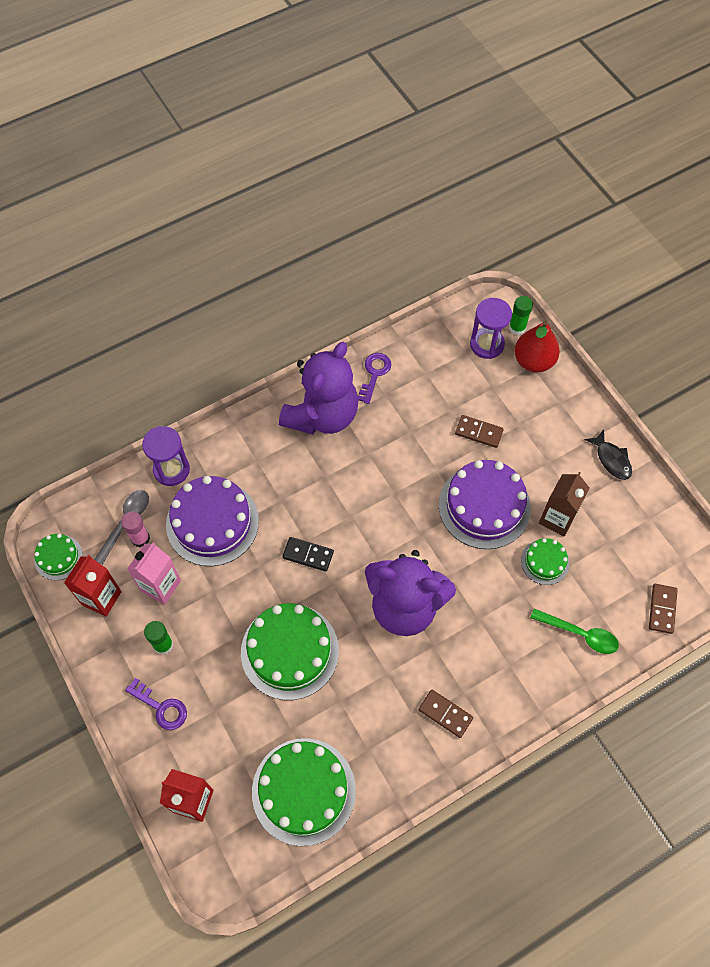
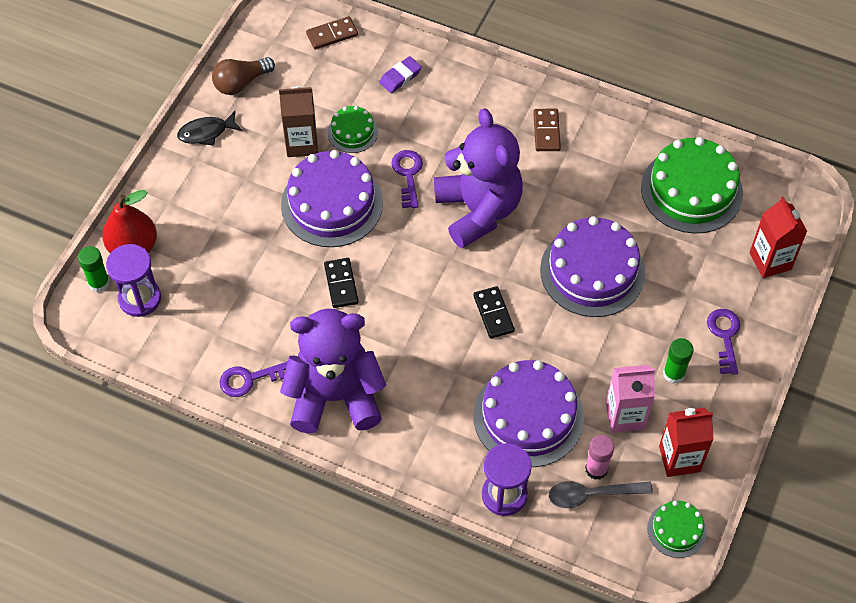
camera: 125 degrees left, 5 degrees down
(289, 651) = (592, 271): green cake -> purple cake
(408, 470) = (341, 284): none -> black domino
(475, 576) = (408, 175): none -> purple key
(478, 432) = (254, 250): brown domino -> none
(580, 634) = (400, 77): green spoon -> purple eraser
(611, 459) = (206, 132): black fish -> black fish turned 135 degrees counterclockwise
(649, 510) = (241, 83): none -> brown light bulb

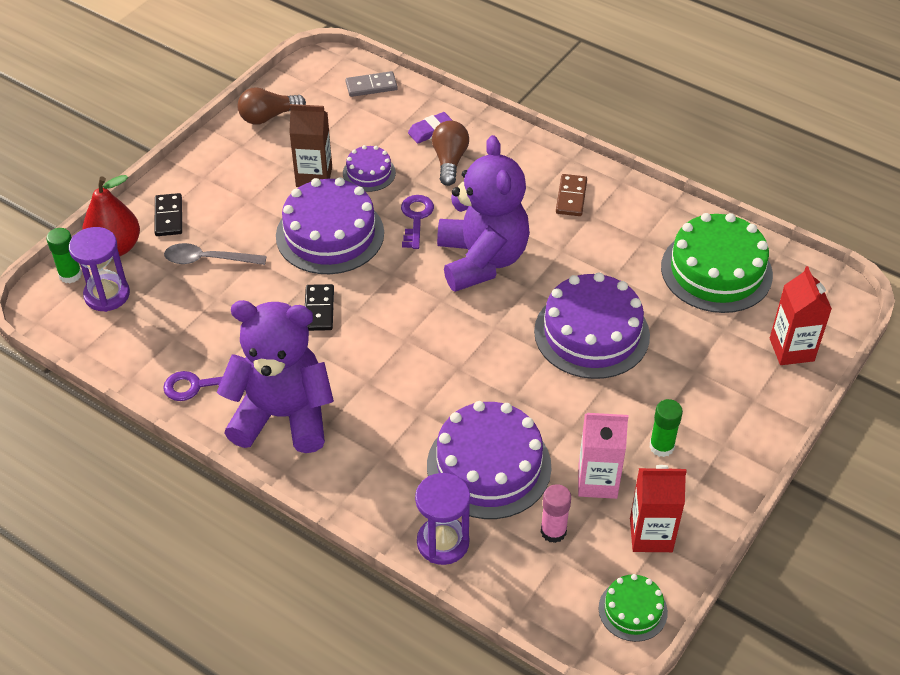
camera: 10 degrees right, 10 degrees down
(206, 132) = (221, 155): black fish -> none
(332, 34) = (371, 86): brown domino -> grey domino
(352, 132) = (369, 173): green cake -> purple cake
(425, 108) = (449, 161): none -> brown light bulb
(493, 314) = (474, 359): black domino -> black domino (168, 217)
(591, 495) = (542, 557): grey spoon -> grey spoon (207, 259)
(724, 336) = (726, 417): purple key -> none

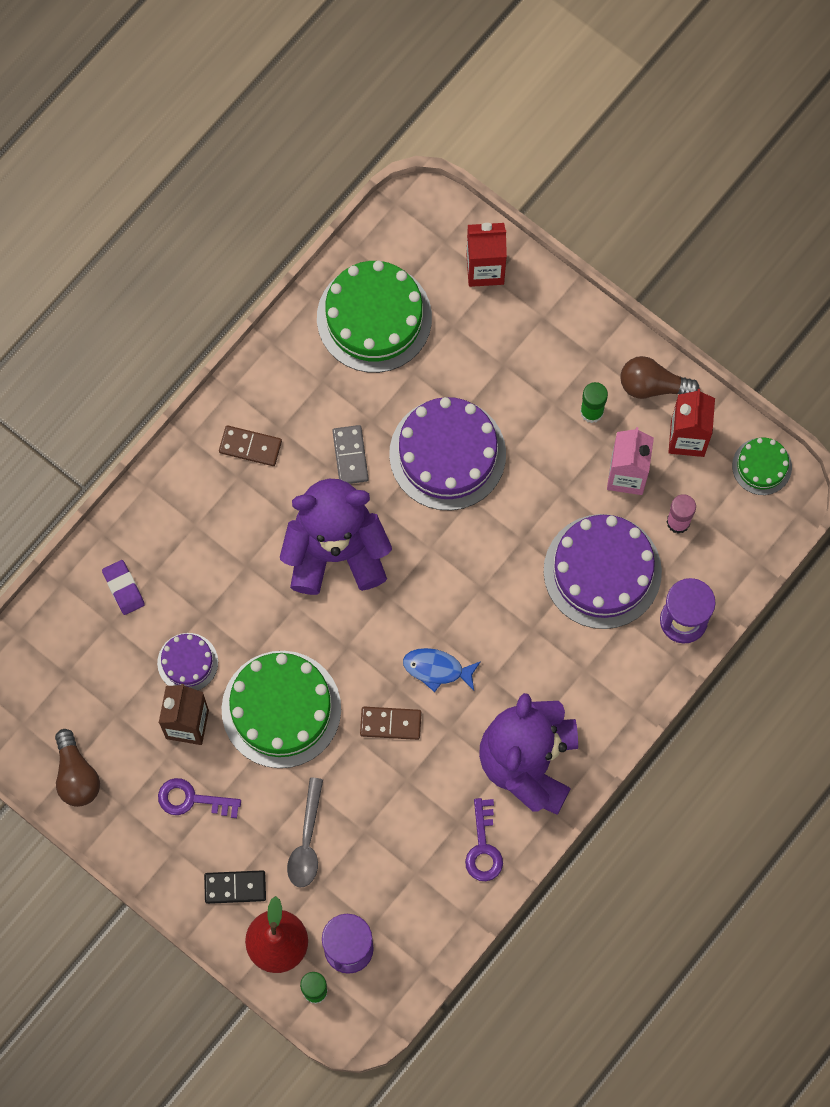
camera: 85 degrees left, 25 degrees up
(319, 309) = (390, 724): black domino -> brown domino
(330, 234) = (281, 709): purple cake -> green cake
(371, 86) = (34, 652): grey domino -> grey domino (350, 456)
(374, 339) = (437, 669): none -> blue fish
(416, 218) = (265, 615): purple key -> purple key (192, 799)
(449, 161) = (177, 571): brown light bulb -> brown light bulb (653, 386)

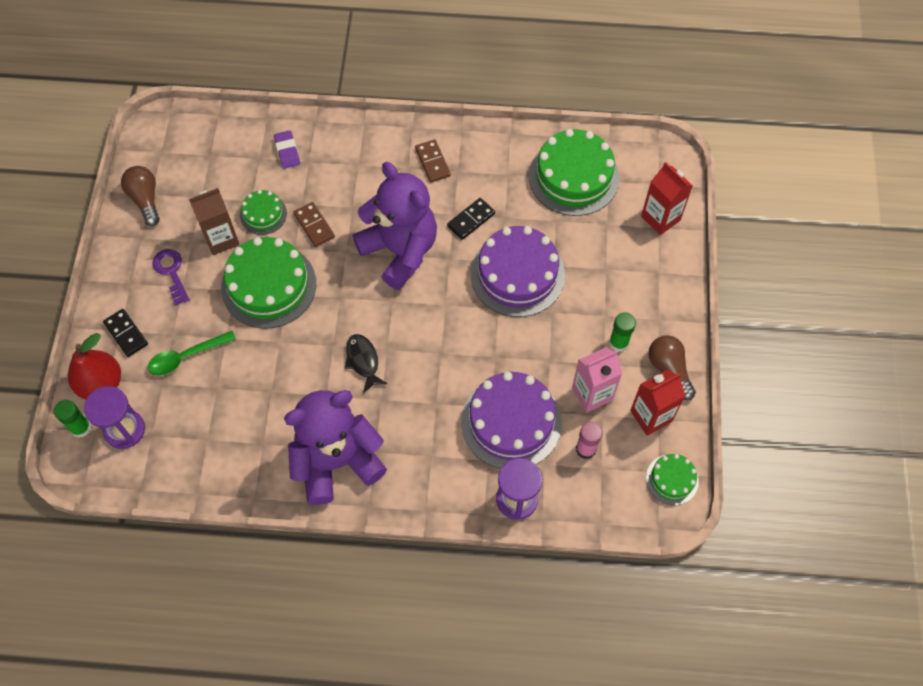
camera: 55 degrees right, 10 degrees down
(76, 775) = (145, 199): brown light bulb -> brown light bulb turned 120 degrees clockwise
(123, 588) = (287, 151): purple eraser -> purple eraser turned 45 degrees counterclockwise
(187, 662) = (263, 214): purple cake -> green cake
(306, 842) = (185, 357): grey spoon -> green spoon
(350, 456) = (471, 220): grey domino -> black domino
(390, 724) = (304, 356): brown domino -> brown domino (314, 225)
(437, 669) = (363, 361): blue fish -> black fish
(483, 847) = (254, 471): purple key -> none

